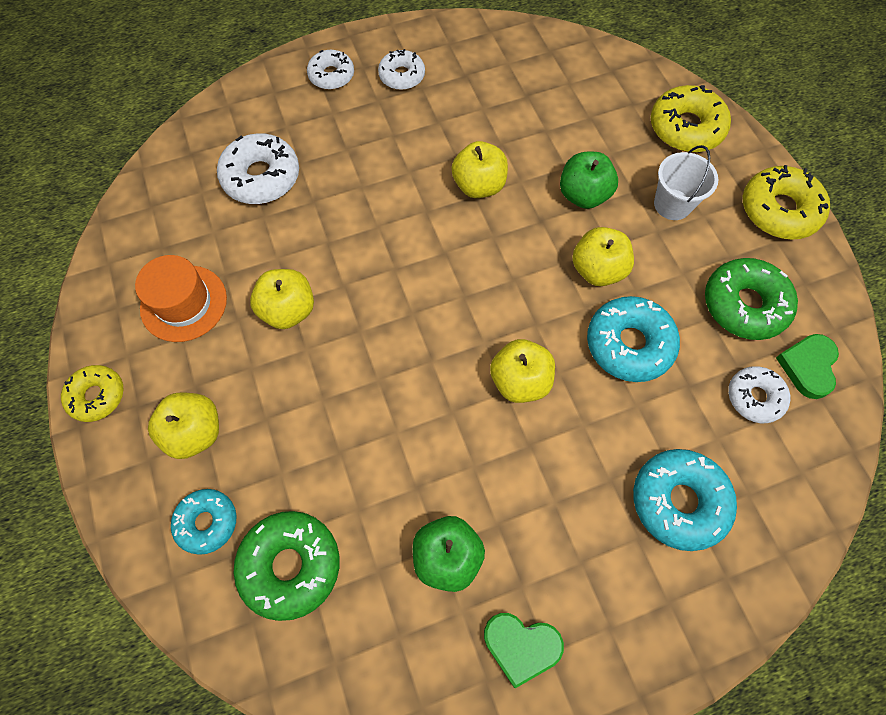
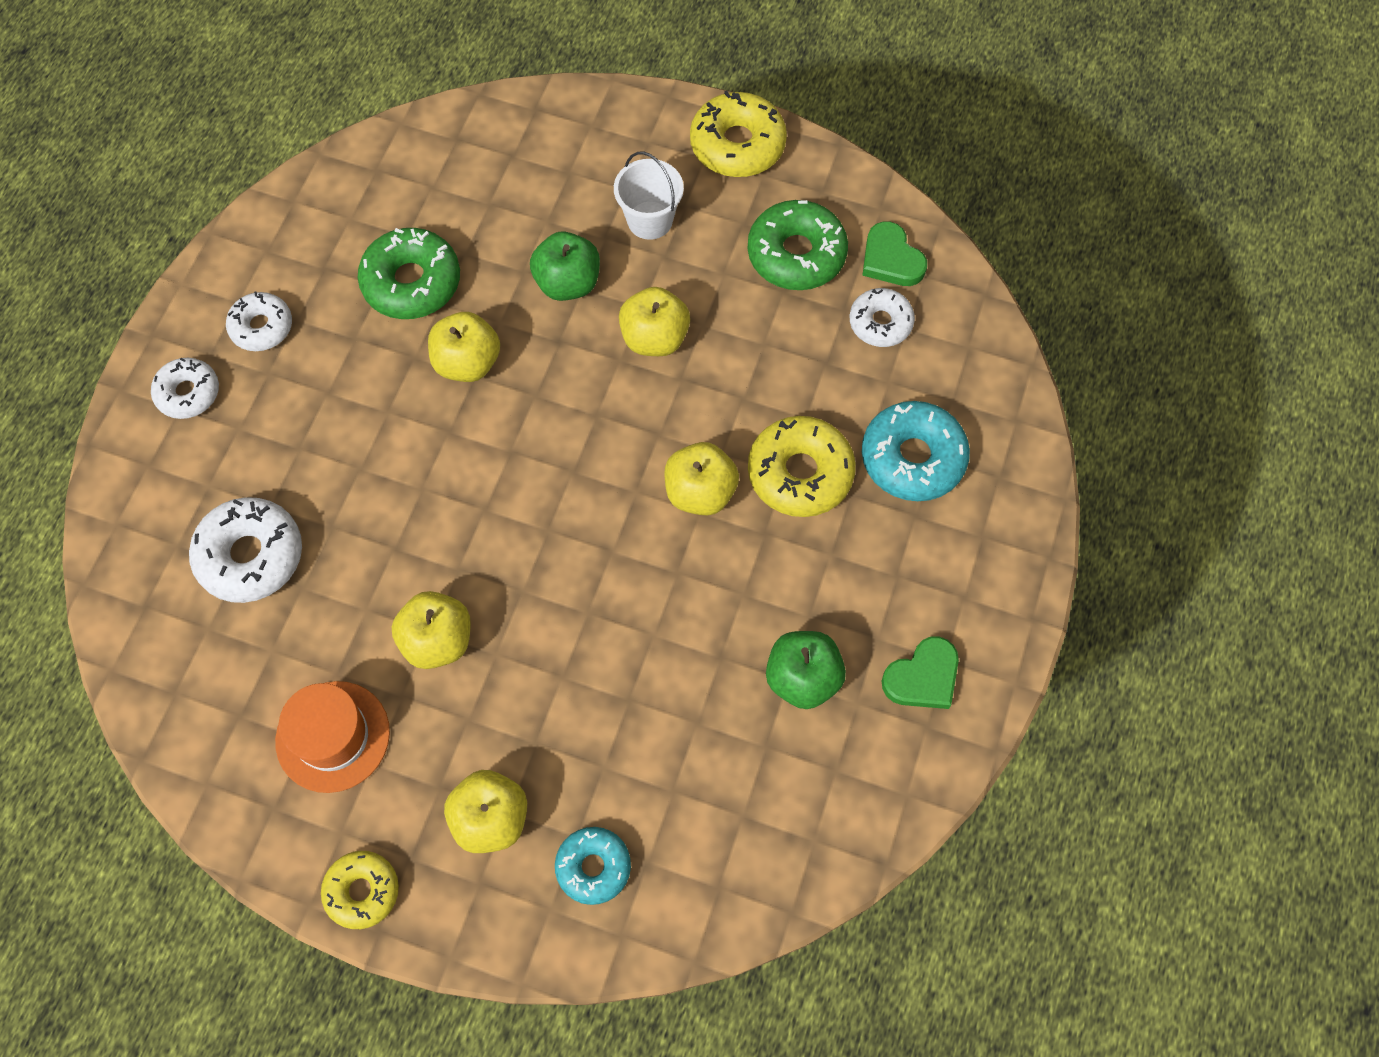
camera: 50 degrees left, 0 degrees up
(290, 565) = (698, 818): green donut -> green donut (412, 282)
(629, 344) = (748, 375): turquoise donut -> none
(686, 128) = (583, 137): yellow donut -> yellow donut (800, 473)

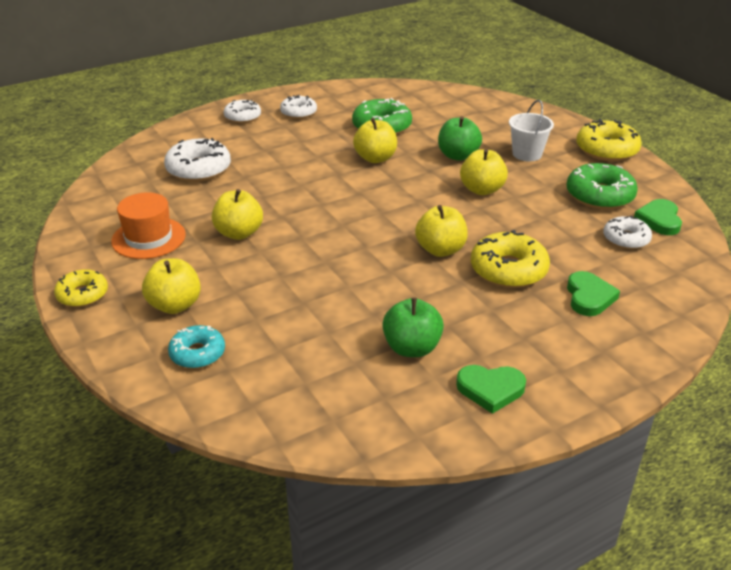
camera: 40 degrees right, 30 degrees down
(912, 458) = (589, 297): turquoise donut -> green heart

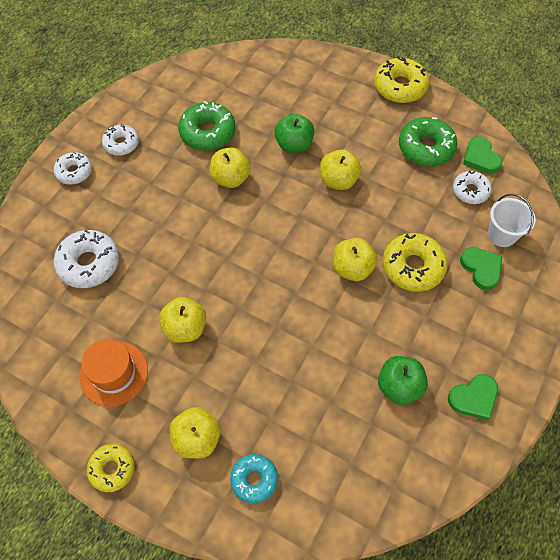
camera: 30 degrees left, 25 degrees up
(527, 154) = (345, 119): white bucket -> white bucket (502, 235)

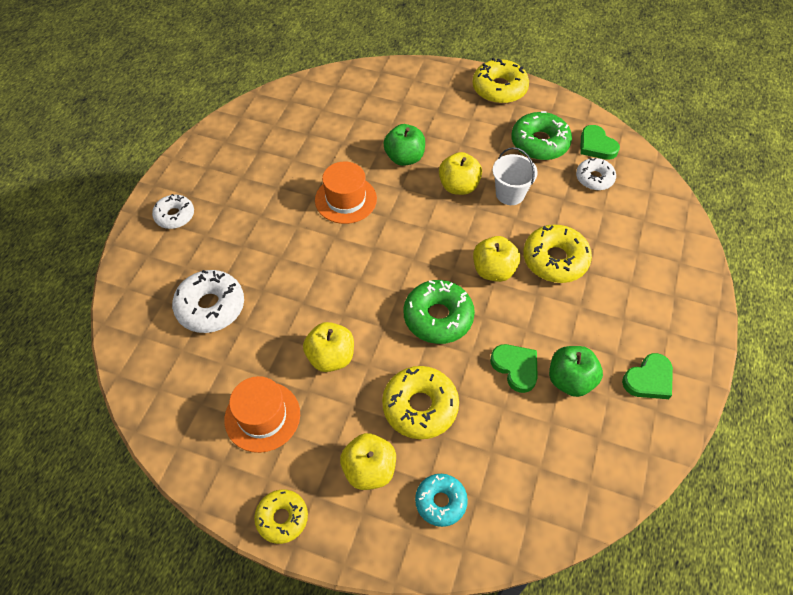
camera: 10 degrees left, 5 degrees down
(121, 144) = (220, 181): white donut -> none
(207, 132) = (311, 157): green donut -> green donut (438, 317)
(230, 178) = (346, 199): yellow apple -> orange hat
(255, 388) = (420, 406): none -> yellow donut
(481, 268) = (624, 251): green heart -> green heart (515, 368)
(502, 235) = (636, 216): white bucket -> white bucket (510, 194)

